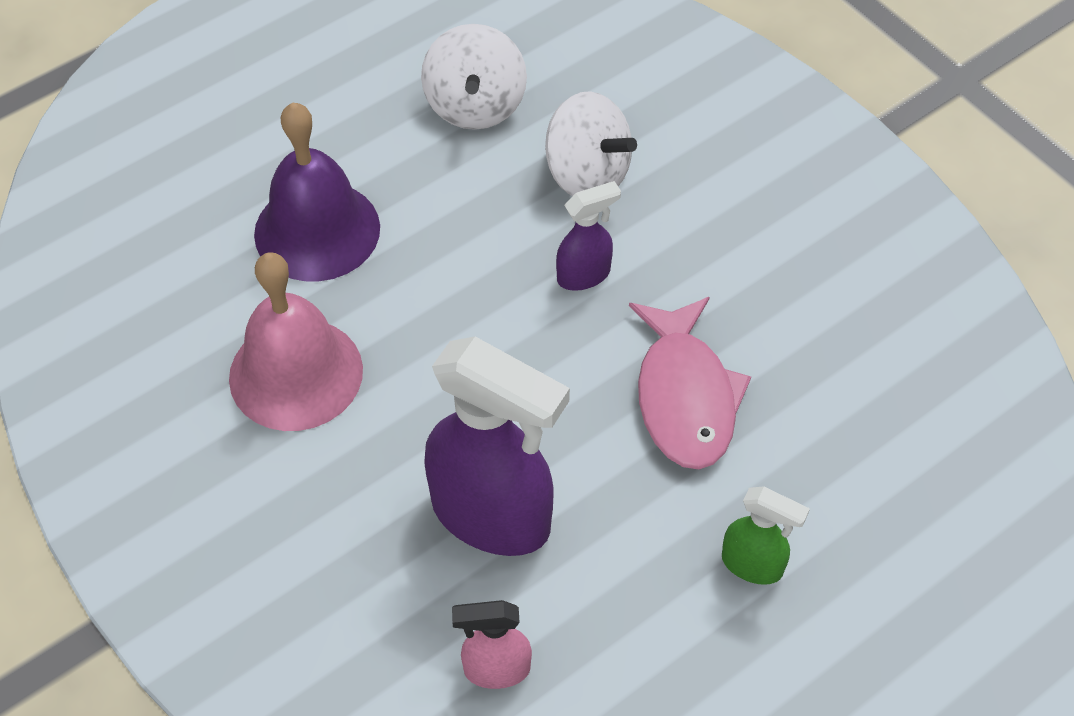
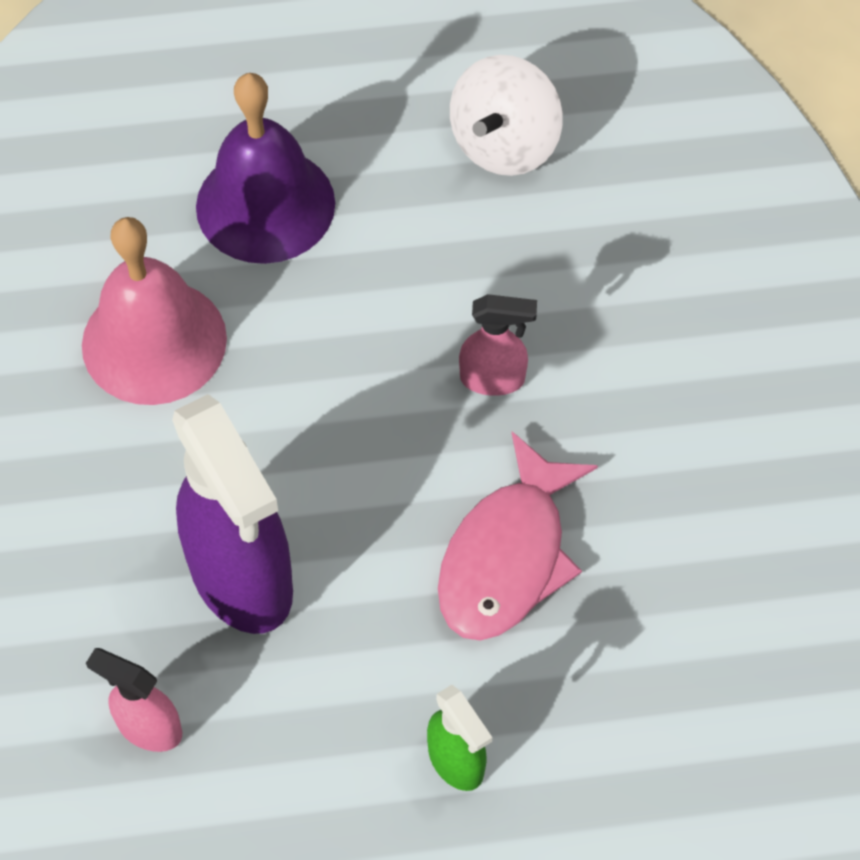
camera: 30 degrees right, 5 degrees up
(584, 275) = (493, 379): purple spray bottle -> pink spray bottle
(587, 175) = (568, 273): white spinning top -> none

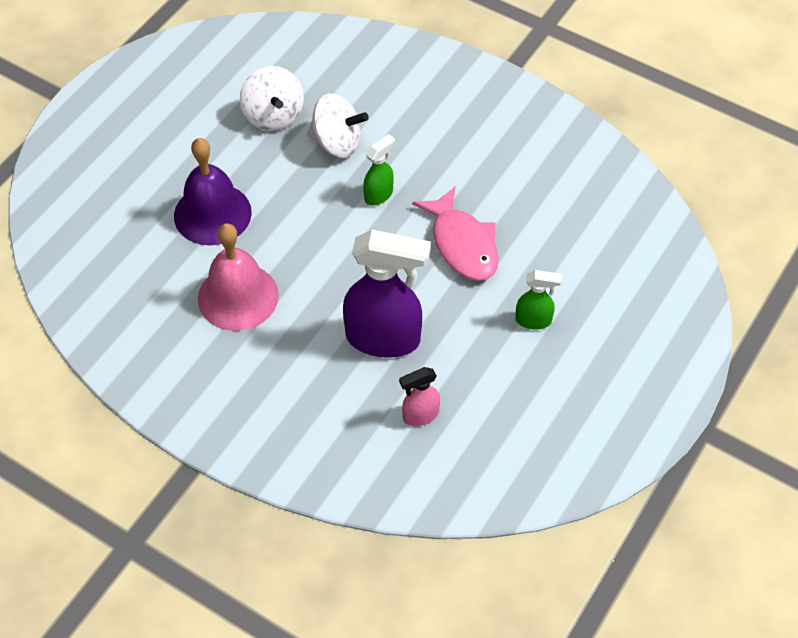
camera: 50 degrees left, 5 degrees down
(493, 379) = (379, 195): pink spray bottle -> green spray bottle
(534, 257) = (337, 143): none -> white spinning top

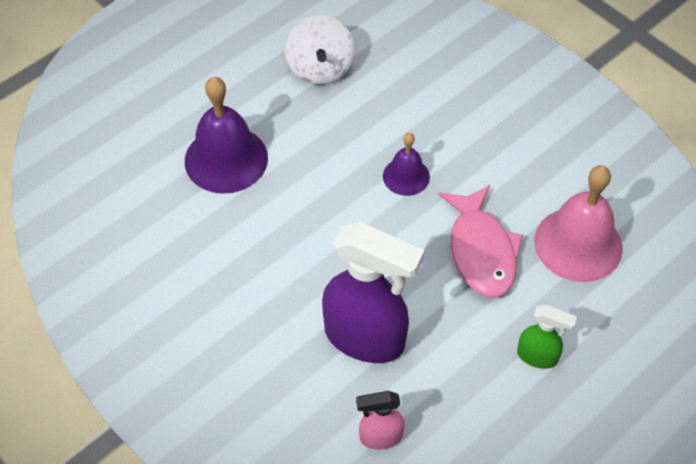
camera: 15 degrees right, 0 degrees up
(238, 296) = (224, 254): pink bell -> pink bell (578, 244)
(337, 143) = (378, 111): white spinning top -> none
(379, 195) = (406, 176): green spray bottle -> purple bell

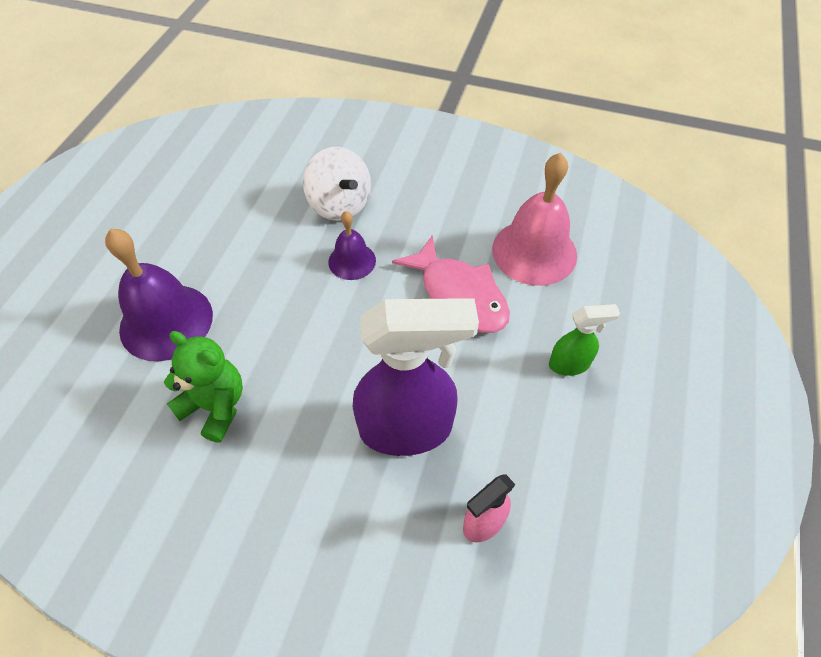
camera: 30 degrees left, 0 degrees up
(229, 247) = (215, 406): none -> green teddy bear
(320, 69) = (217, 203): white spinning top -> white spinning top (340, 205)

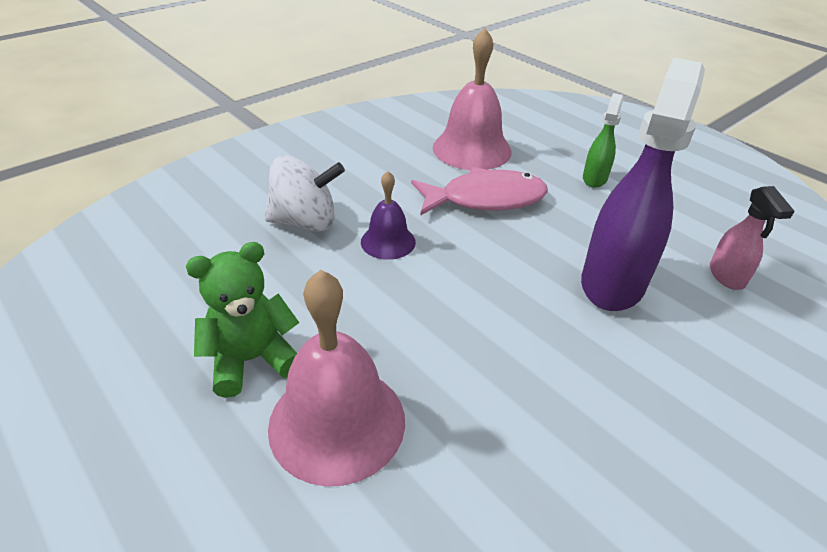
camera: 60 degrees left, 15 degrees down
(166, 321) = (337, 422): purple bell -> pink bell
(215, 406) = (505, 415): green teddy bear -> green teddy bear (252, 360)

